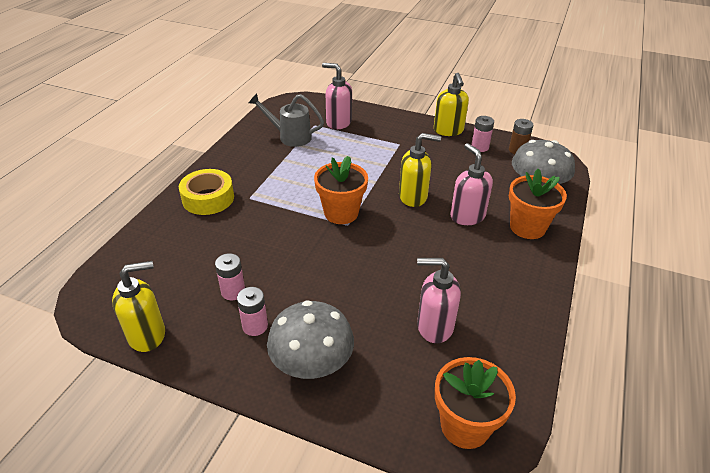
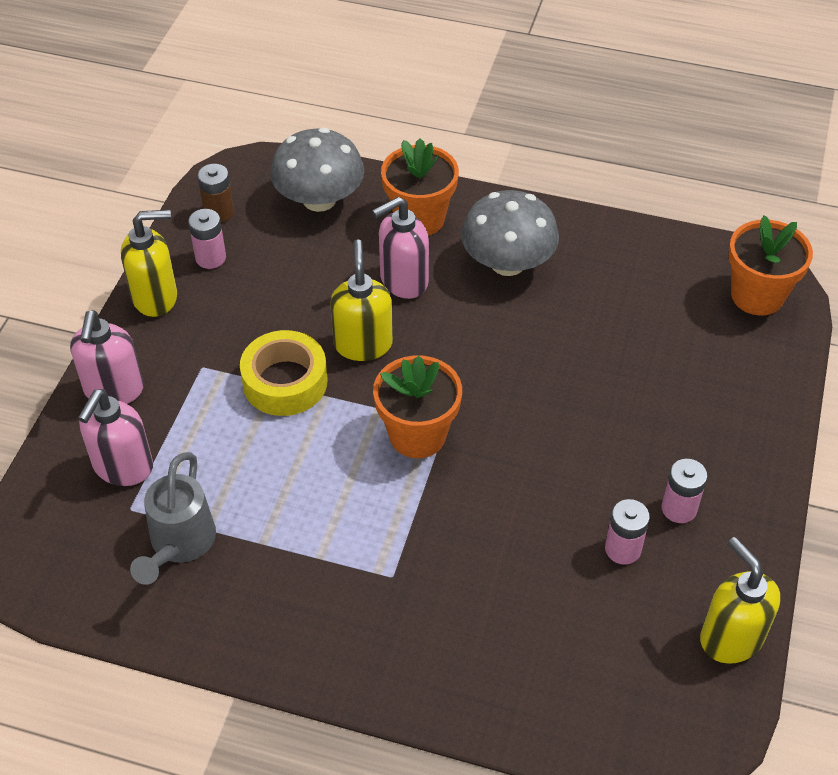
camera: 95 degrees left, 10 degrees up
(208, 198) = (402, 643): yellow tape -> yellow tape (285, 382)
(312, 362) = (719, 437): grey mushroom -> grey mushroom (507, 263)
(434, 326) = (628, 319): pink soap dispenser -> pink soap dispenser (114, 390)

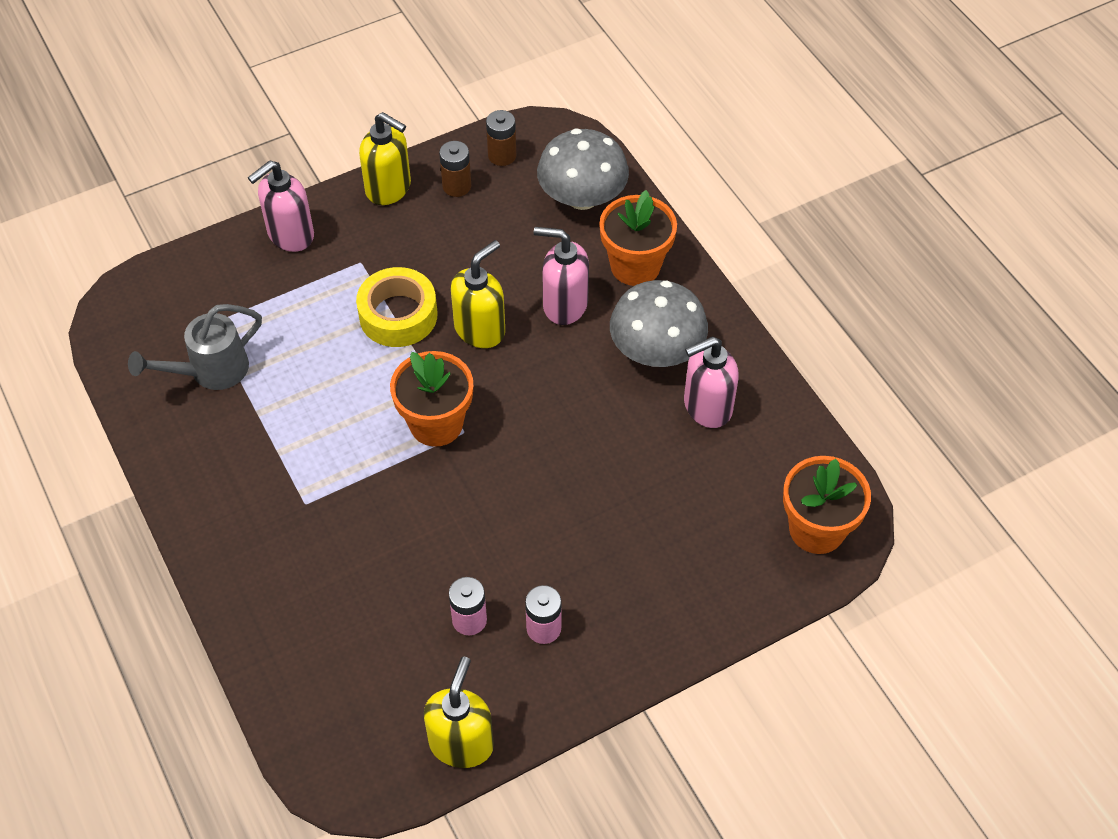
camera: 45 degrees right, 5 degrees up
(123, 467) = (237, 292): pink soap dispenser -> pink soap dispenser (707, 407)
(210, 258) = (457, 186): pink battery -> brown battery

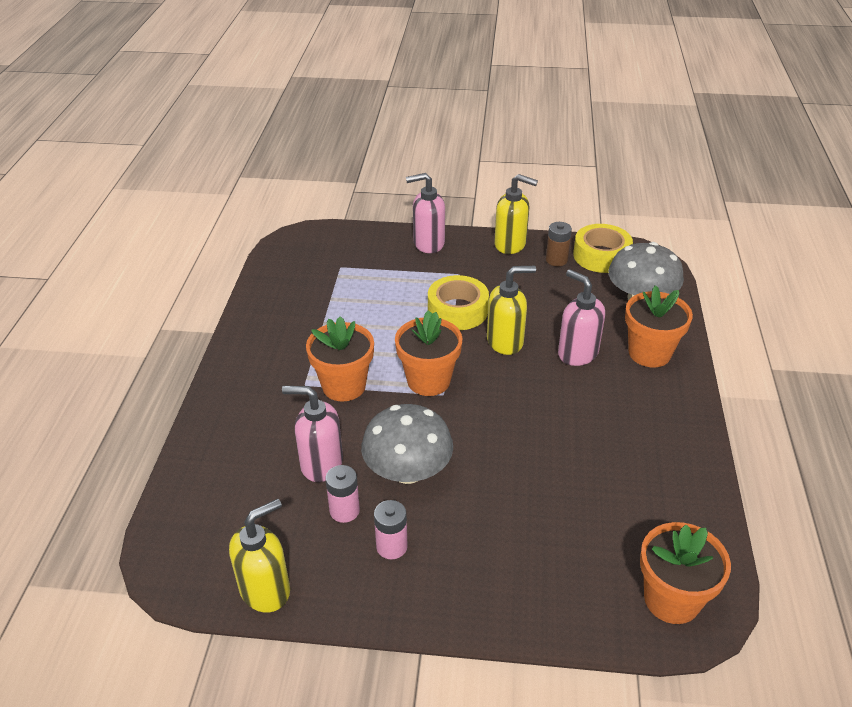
camera: 35 degrees right, 15 degrees down
(210, 371) = (317, 290): grey watering can -> none
(350, 481) = (344, 386): none -> orange flower pot
(389, 188) = (510, 244): yellow soap dispenser -> yellow soap dispenser turned 45 degrees counterclockwise
(502, 155) = (601, 256): brown battery -> yellow tape
(656, 350) = (626, 410): grey mushroom -> grey mushroom (408, 471)
(707, 407) = (639, 465): pink soap dispenser -> pink soap dispenser (321, 464)

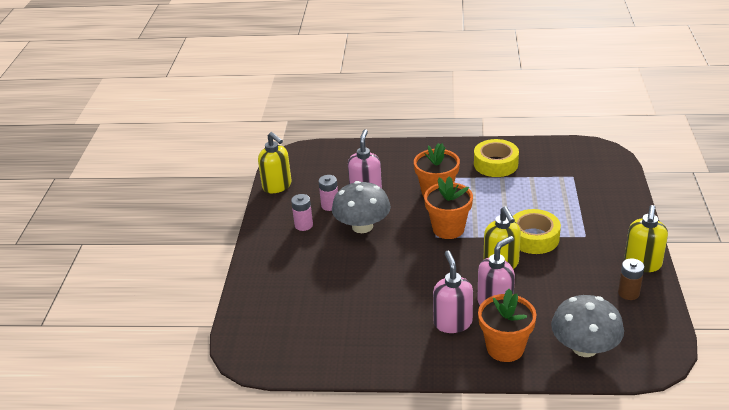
camera: 90 degrees right, 5 degrees down
(428, 243) = (623, 216): pink soap dispenser -> pink soap dispenser (452, 322)
(601, 256) = (647, 323): yellow tape -> yellow tape (495, 164)
(671, 599) = (258, 342): orange flower pot -> none

